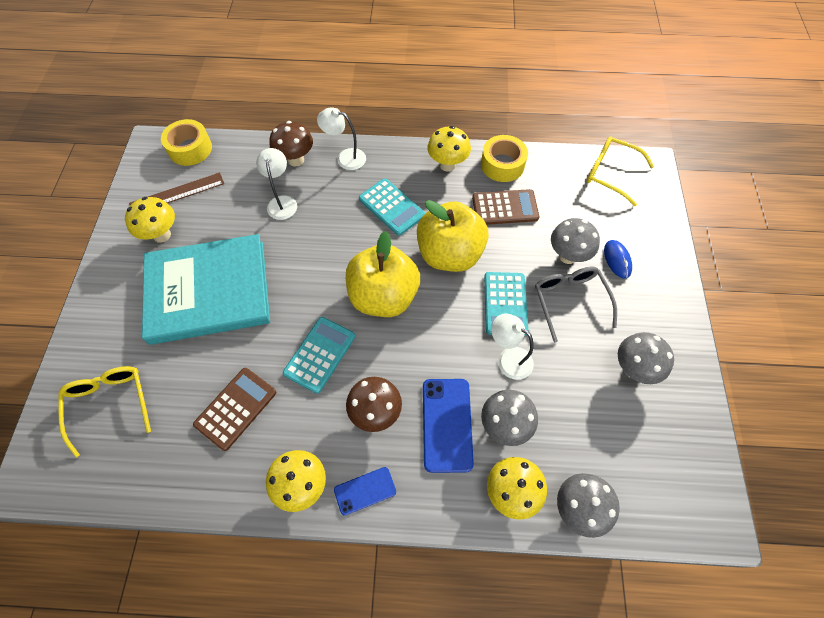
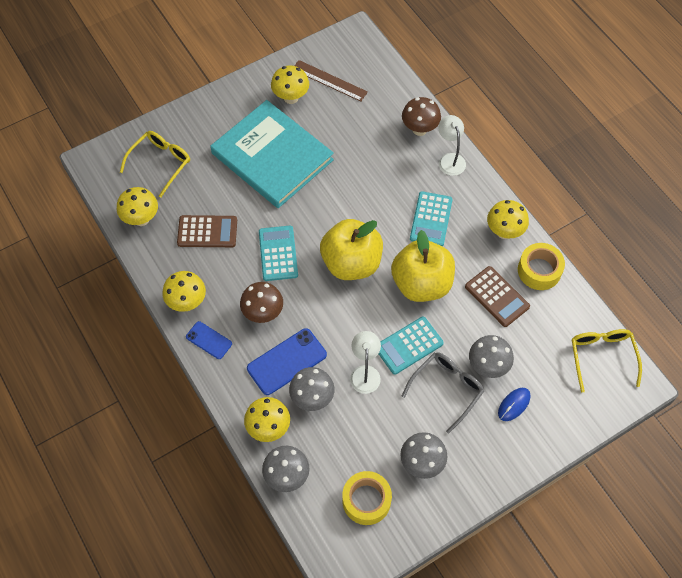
camera: 55 degrees right, 0 degrees up
(157, 470) = (141, 219): none -> yellow mushroom
(190, 149) = (372, 59): yellow tape -> yellow tape (366, 500)
(282, 202) = (376, 147): white lamp -> none
(320, 354) = (278, 253): turquoise calculator -> turquoise calculator turned 90 degrees counterclockwise

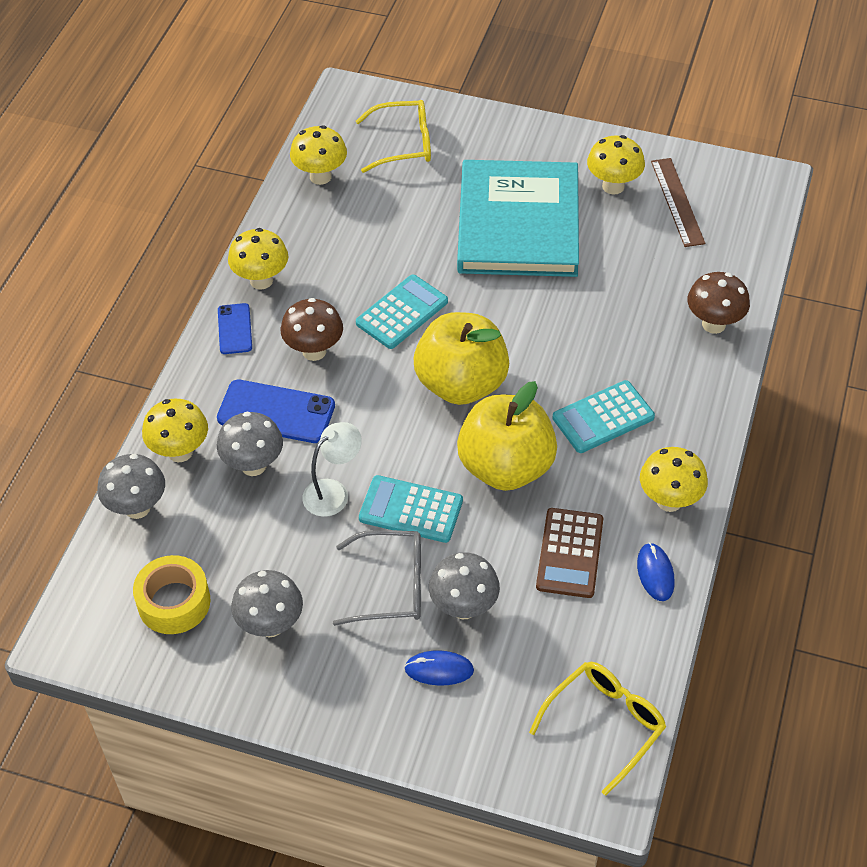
camera: 50 degrees right, 10 degrees down
(207, 232) = (363, 237): brown calculator -> none
(450, 159) = (707, 380): white lamp -> none
(539, 270) = (655, 573): yellow tape -> blue mouse

